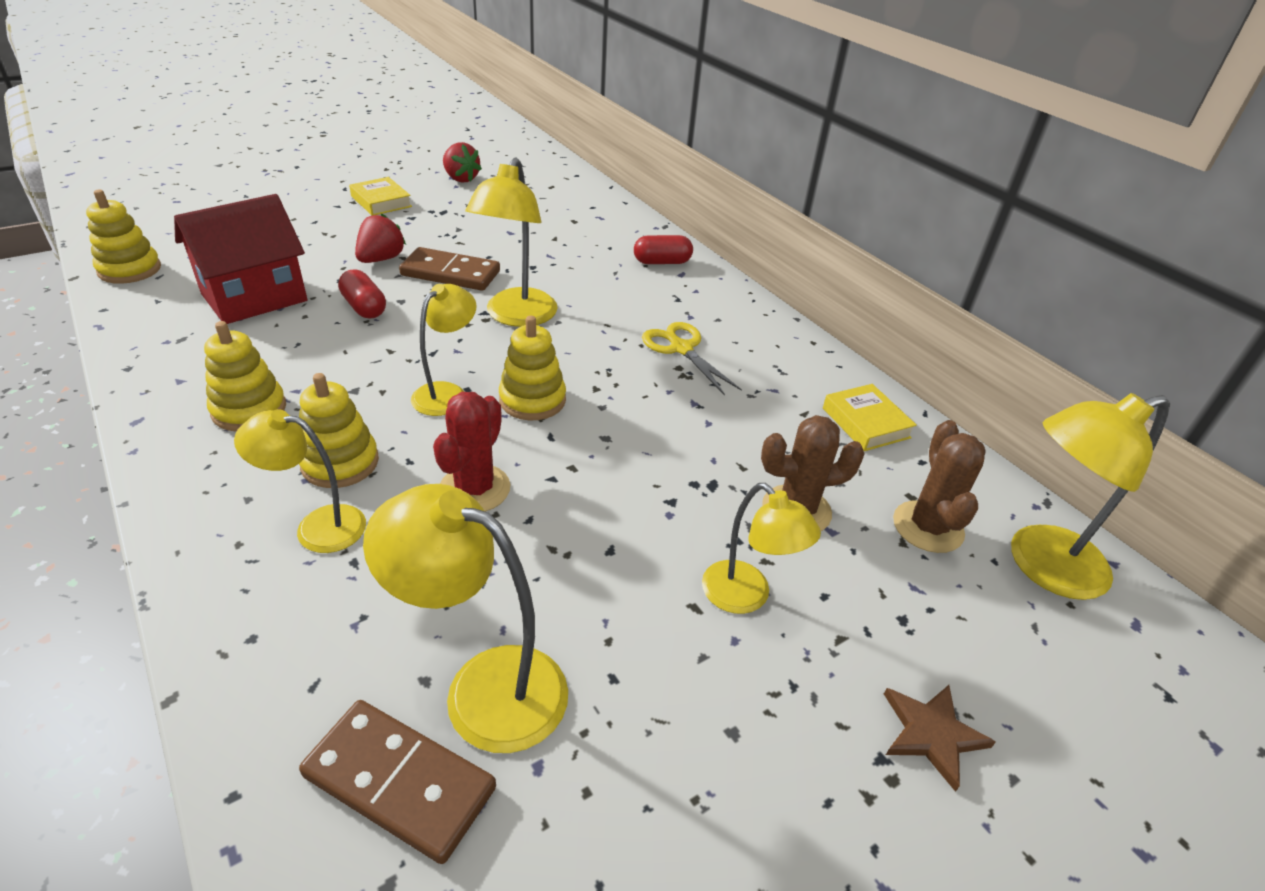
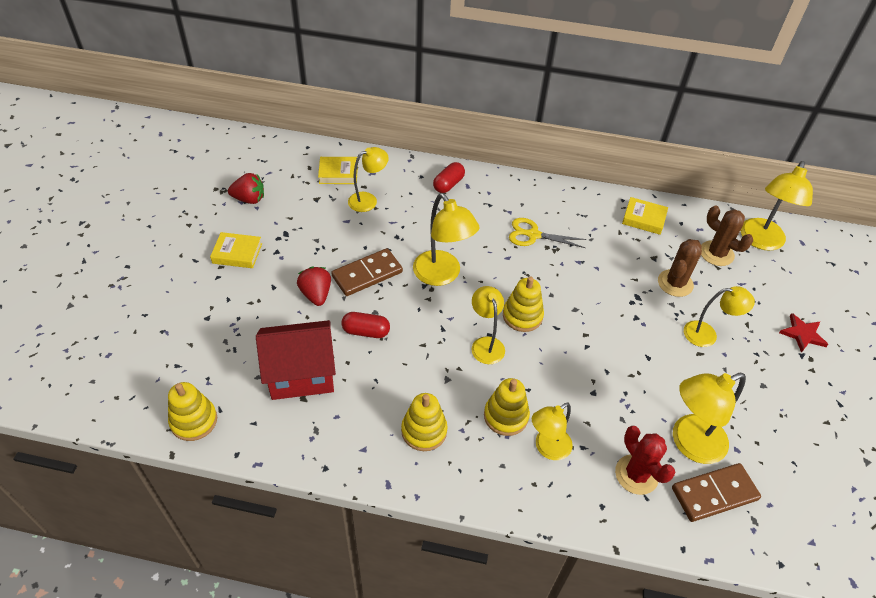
camera: 45 degrees left, 10 degrees up
(254, 298) = (301, 375): red house -> red house turned 75 degrees clockwise
(475, 489) = (570, 377): red cactus -> red cactus (636, 474)
(559, 230) = (368, 200): none -> yellow lamp
(568, 202) = (338, 173): none -> yellow book
(932, 734) = (802, 334): brown star -> red star

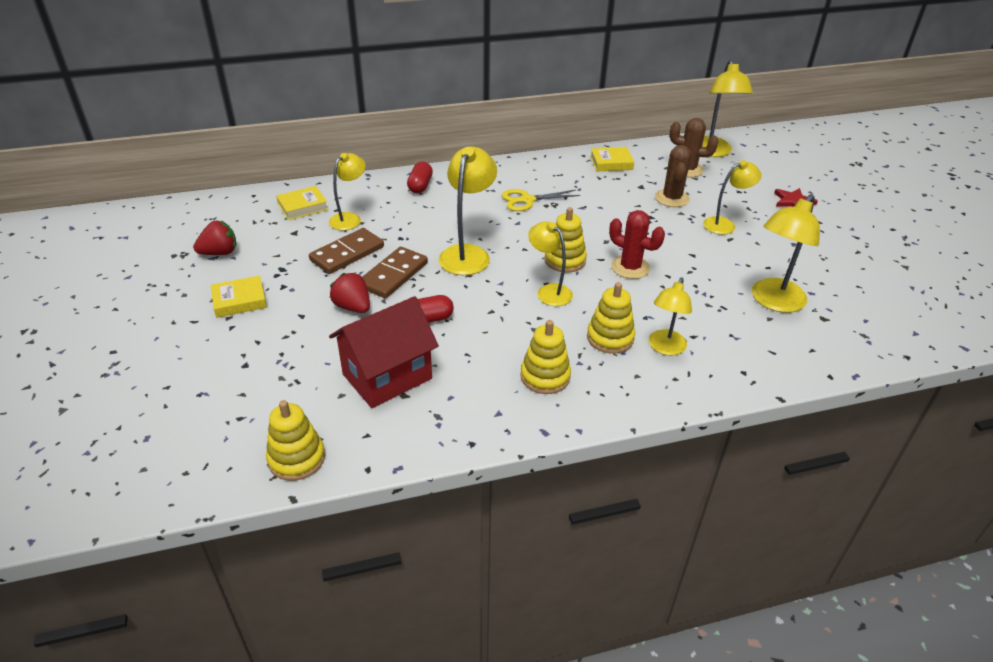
camera: 25 degrees left, 10 degrees down
(442, 275) = (467, 253): yellow lamp -> yellow lamp turned 105 degrees counterclockwise
(636, 474) = (751, 339): red cactus -> red cactus (630, 267)
(714, 494) = (821, 329): brown domino -> brown domino (347, 254)

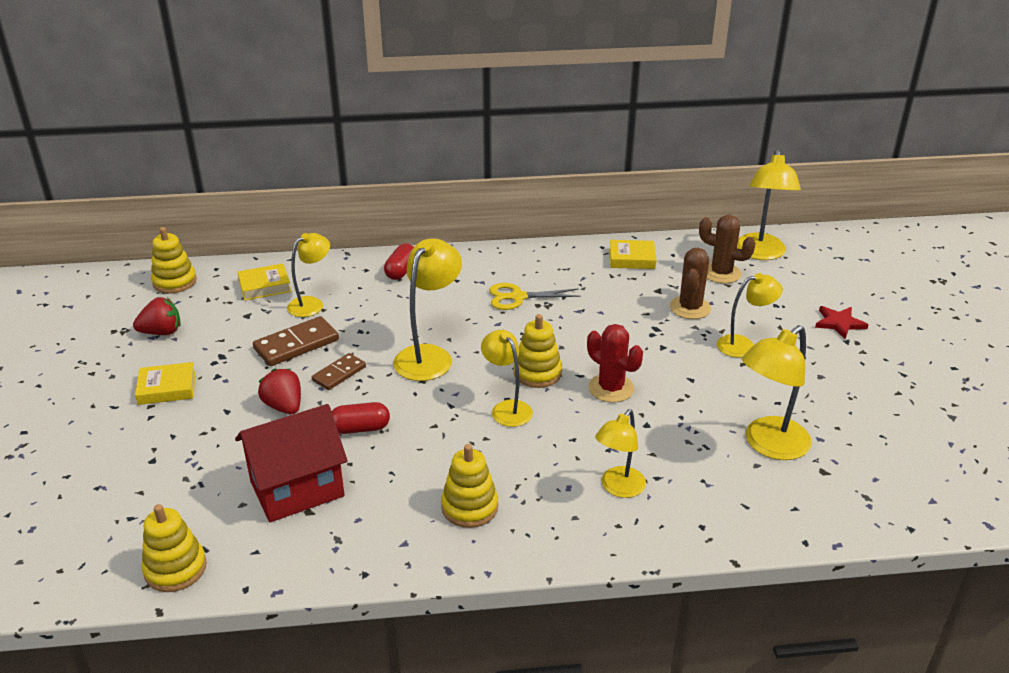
camera: 10 degrees right, 5 degrees down
(393, 275) = (339, 373): brown domino -> brown domino, size x0.64
(610, 338) = (558, 470): yellow stacking toy -> yellow stacking toy (174, 282)

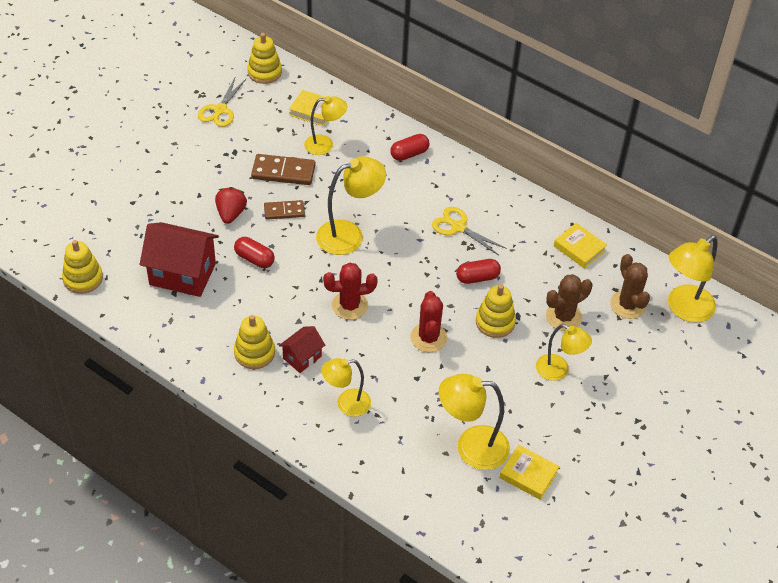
camera: 40 degrees right, 15 degrees up
(162, 332) = (220, 110): red strawberry -> yellow scissors
(167, 388) = (184, 156): yellow book -> yellow book (528, 475)
(507, 408) = (349, 305): yellow lamp -> red cactus
(522, 479) = (302, 357): none -> red house
(537, 373) = (398, 294): yellow stacking toy -> yellow stacking toy (495, 322)
(585, 322) = (477, 278): none -> red capsule
(839, 323) = (653, 404): red star -> none

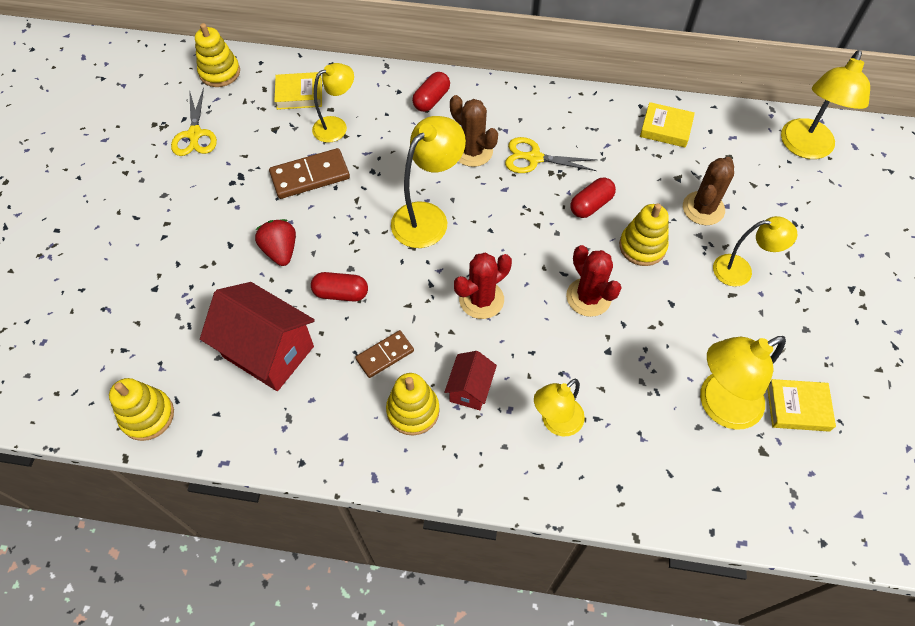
camera: 25 degrees left, 10 degrees up
(182, 274) = (268, 351): red house -> red house turned 45 degrees clockwise
(284, 211) = (339, 221): brown domino -> brown domino (385, 355)
(628, 305) = (752, 167): brown cactus -> brown cactus (472, 151)

